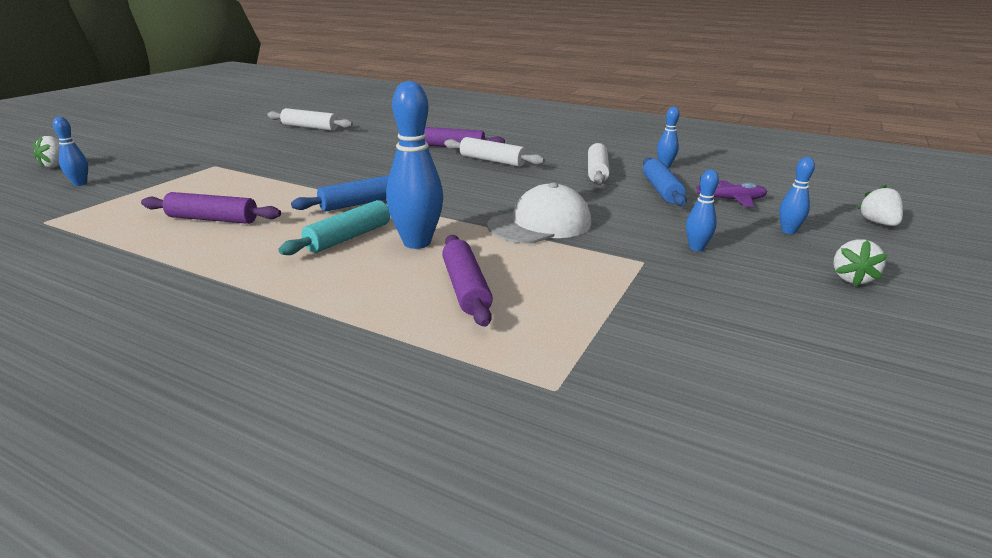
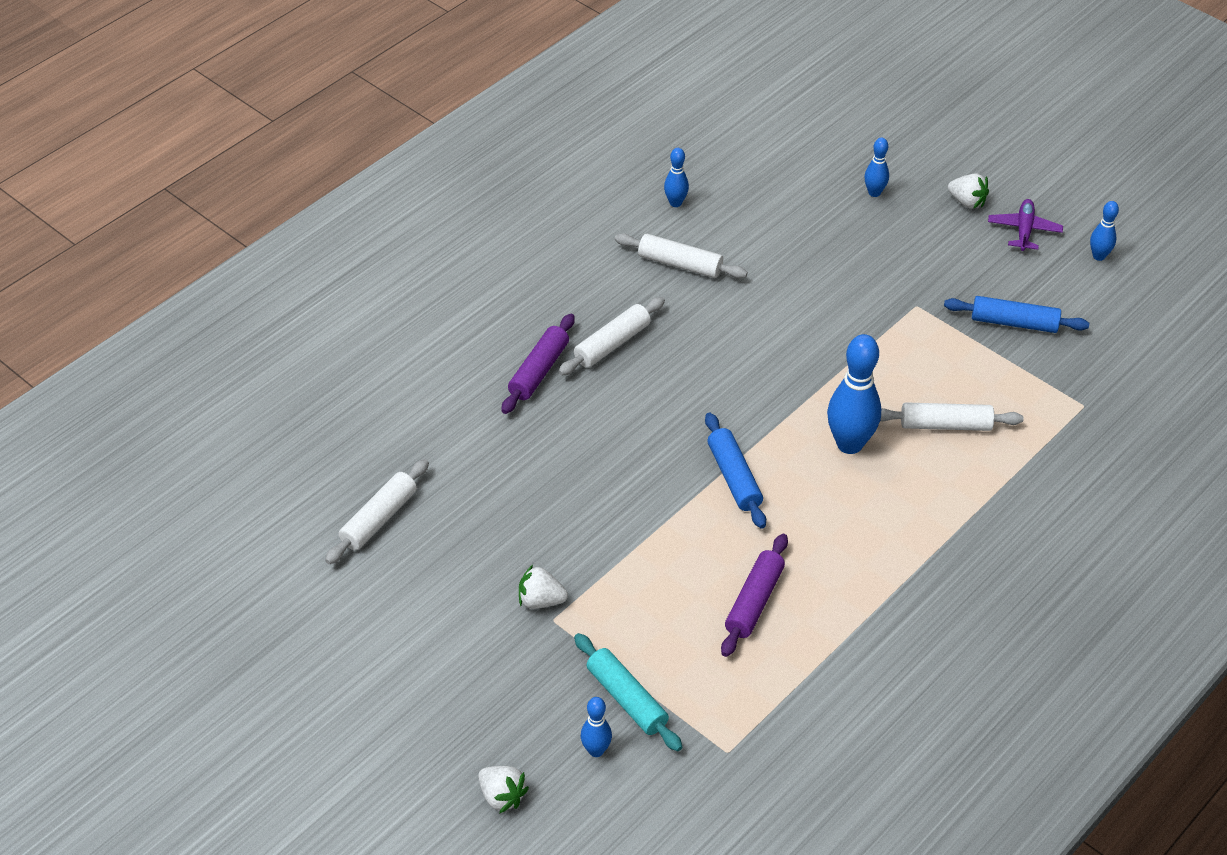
camera: 75 degrees left, 20 degrees up
(349, 237) = (826, 492): turquoise rolling pin -> turquoise rolling pin (627, 699)
(465, 288) = (945, 425): purple rolling pin -> white rolling pin
(540, 224) = (824, 349): white cap -> none
(661, 190) = (752, 234): blue rolling pin -> blue rolling pin (1014, 323)
(696, 248) = (897, 264): blue bowling pin -> blue bowling pin (1099, 256)
(731, 200) = (792, 195): purple plane -> purple plane (1024, 230)
(878, 223) = (869, 129): white strawberry -> white strawberry (540, 601)

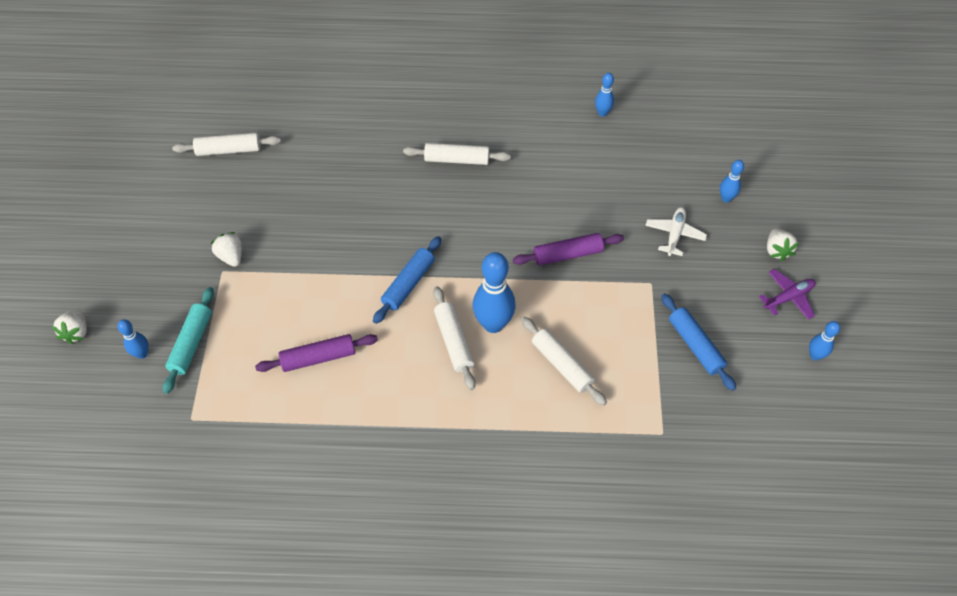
camera: 50 degrees right, 10 degrees up
(539, 371) = (402, 142): purple rolling pin -> purple rolling pin (567, 254)
(680, 264) = (554, 147): white rolling pin -> white rolling pin (453, 341)
(878, 253) = (674, 234): none -> white plane

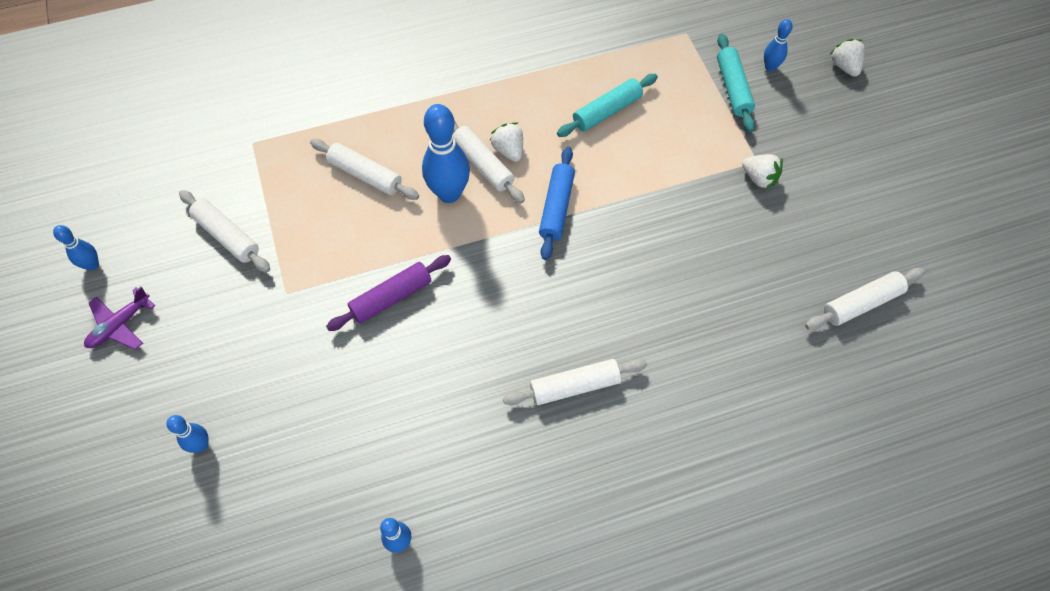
camera: 160 degrees right, 5 degrees up
(318, 358) = (607, 111): purple rolling pin -> turquoise rolling pin
(674, 234) = (265, 366): white plane -> none
(695, 345) = (227, 236): blue rolling pin -> white rolling pin
(777, 250) = (132, 385): white strawberry -> white strawberry (509, 150)

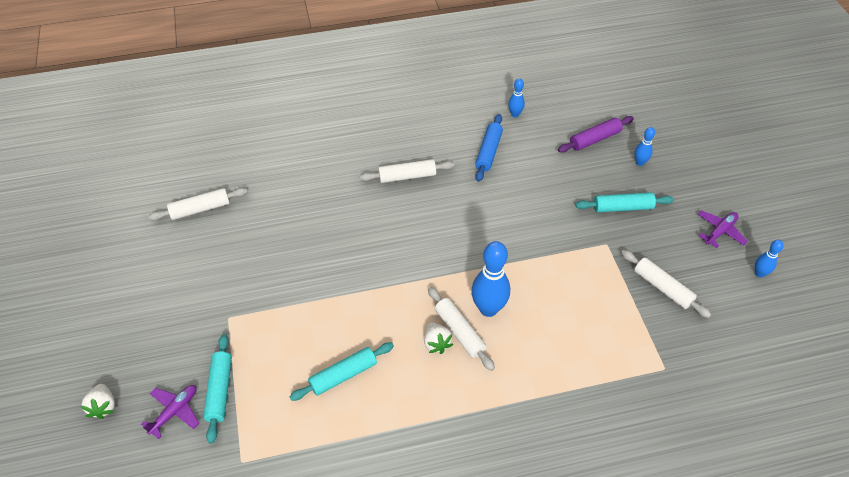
camera: 175 degrees left, 10 degrees down
(250, 354) = (622, 207): none -> turquoise rolling pin
(365, 175) = (559, 330): white rolling pin -> none
(391, 297) = (529, 235): purple rolling pin -> purple rolling pin (595, 139)
(557, 207) = (402, 291): blue rolling pin -> blue rolling pin (488, 152)
(759, 178) = (232, 302): white strawberry -> none
(770, 67) = (175, 411): blue bowling pin -> purple plane

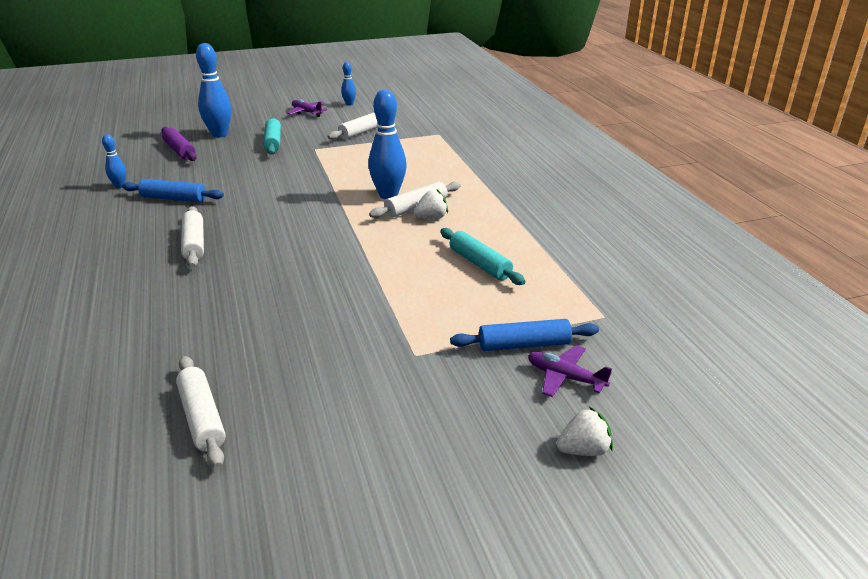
camera: 95 degrees left, 20 degrees down
(220, 390) = (524, 345): turquoise rolling pin -> blue rolling pin
(639, 162) = (219, 134): blue bowling pin -> blue bowling pin, size x1.93

